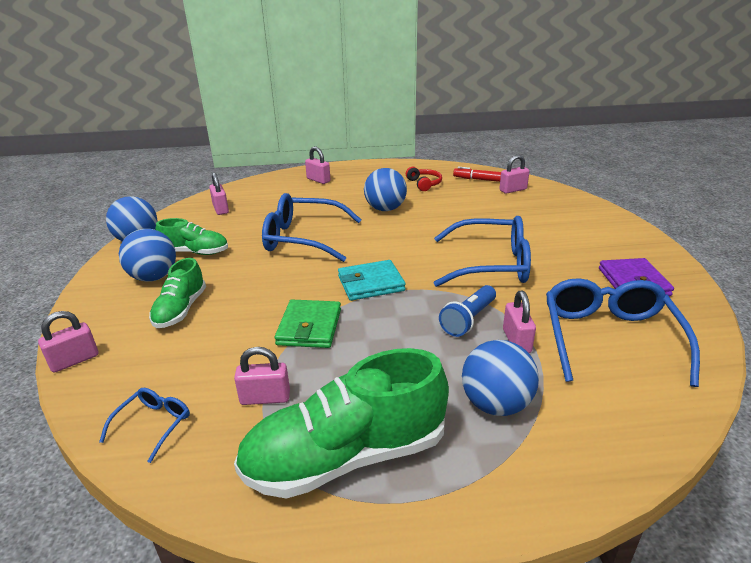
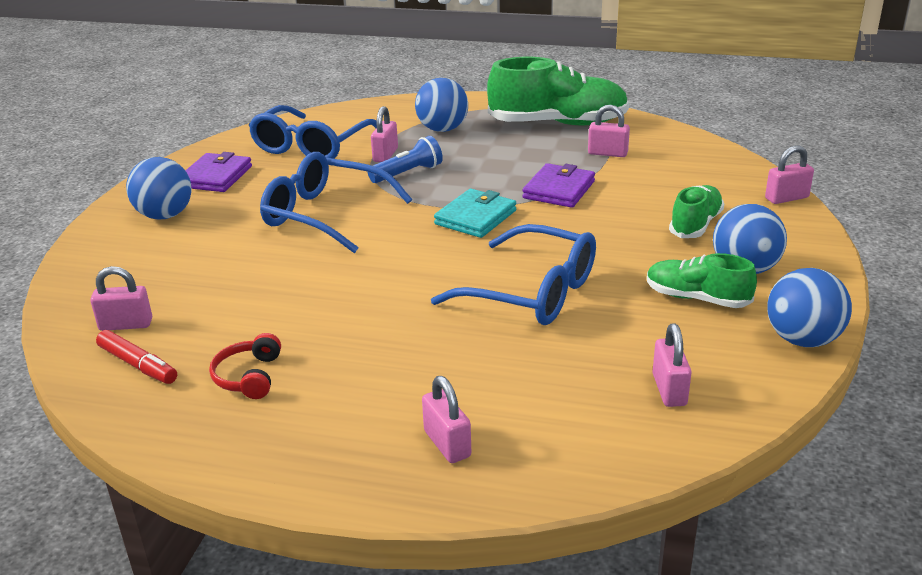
camera: 160 degrees left, 0 degrees up
(153, 425) = (692, 152): blue glasses -> none
(309, 327) = (559, 190): green wallet -> purple wallet
(371, 283) = (475, 217): turquoise wallet -> turquoise wallet turned 60 degrees counterclockwise
(385, 209) = (373, 326): blue ball -> blue ball (165, 215)

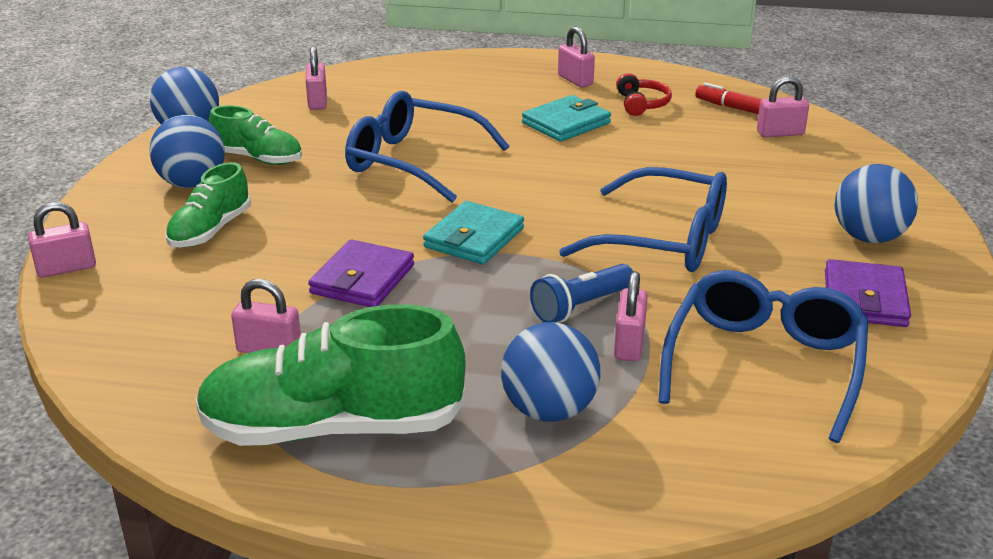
camera: 175 degrees right, 0 degrees up
(356, 344) = (566, 123): none -> turquoise wallet
(447, 444) = (480, 76): pink padlock -> pink padlock (575, 80)

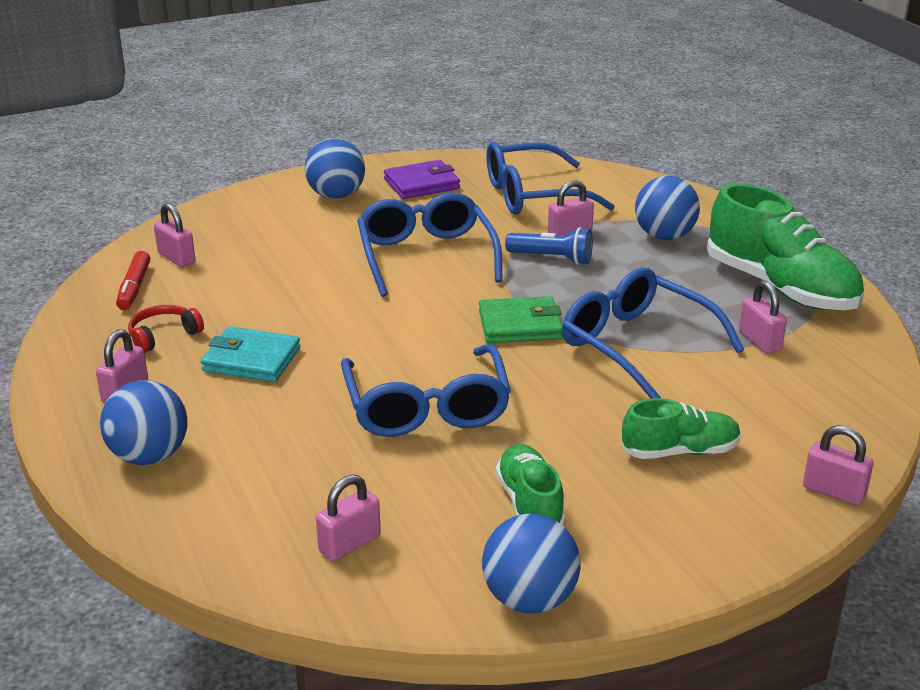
camera: 125 degrees left, 0 degrees up
(192, 184) = (627, 515): blue ball -> blue ball (149, 456)
(362, 279) = (637, 345): purple wallet -> blue glasses
(474, 238) = (520, 325): turquoise wallet -> green wallet

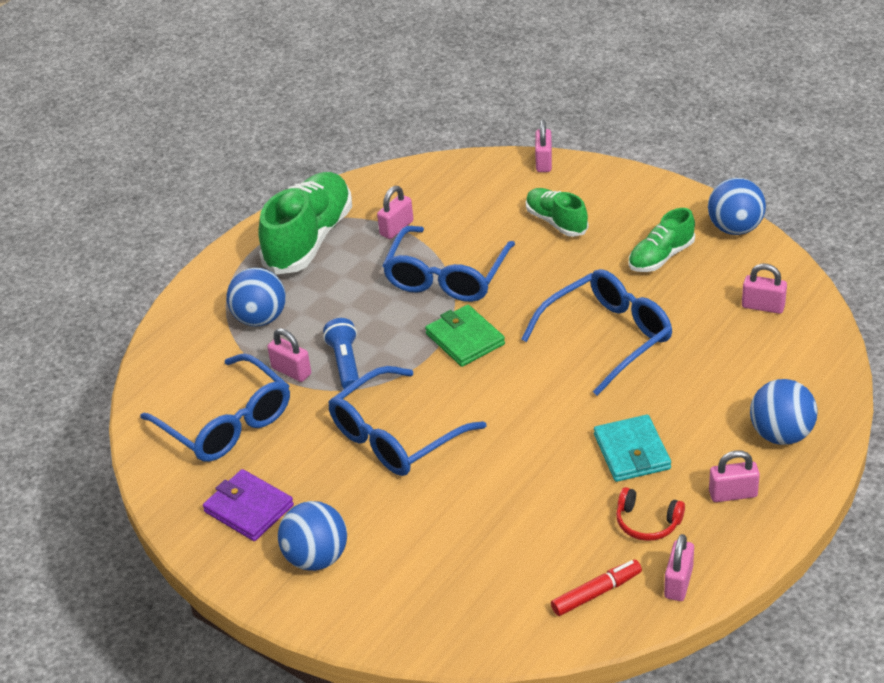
camera: 115 degrees left, 10 degrees up
(176, 258) = (525, 599): pink padlock -> pink padlock (678, 582)

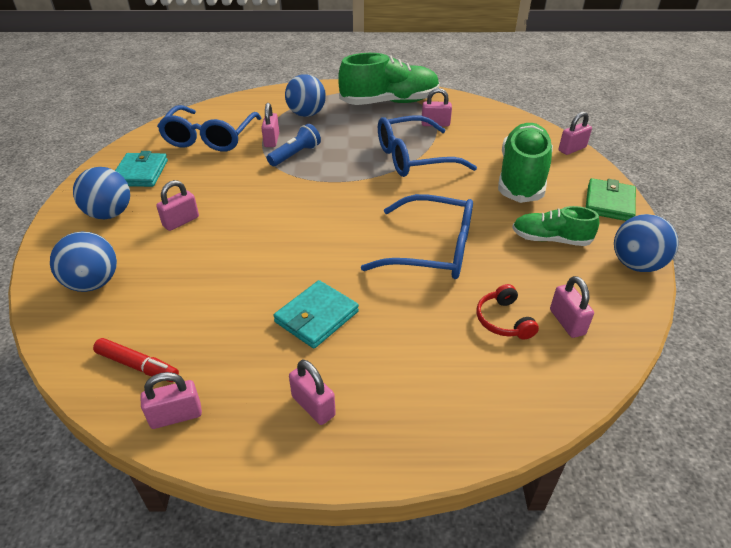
camera: 50 degrees right, 0 degrees up
(249, 508) = (141, 173): purple wallet -> turquoise wallet
(390, 501) = (181, 221): none -> pink padlock
(396, 436) = (245, 199): blue glasses -> none
(465, 339) = (363, 188): green wallet -> green wallet (609, 203)
(556, 222) = (522, 177): green shoe -> green shoe, size x1.80
(647, 523) = (239, 362): red headphones -> red headphones (503, 320)
(781, 434) = (418, 408): blue ball -> blue ball (93, 283)

